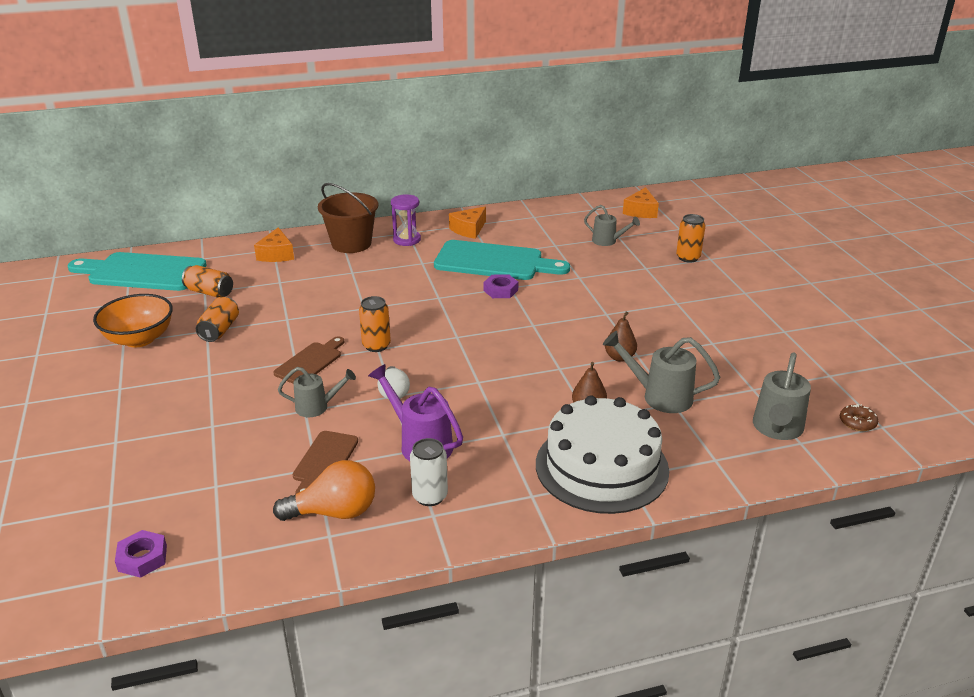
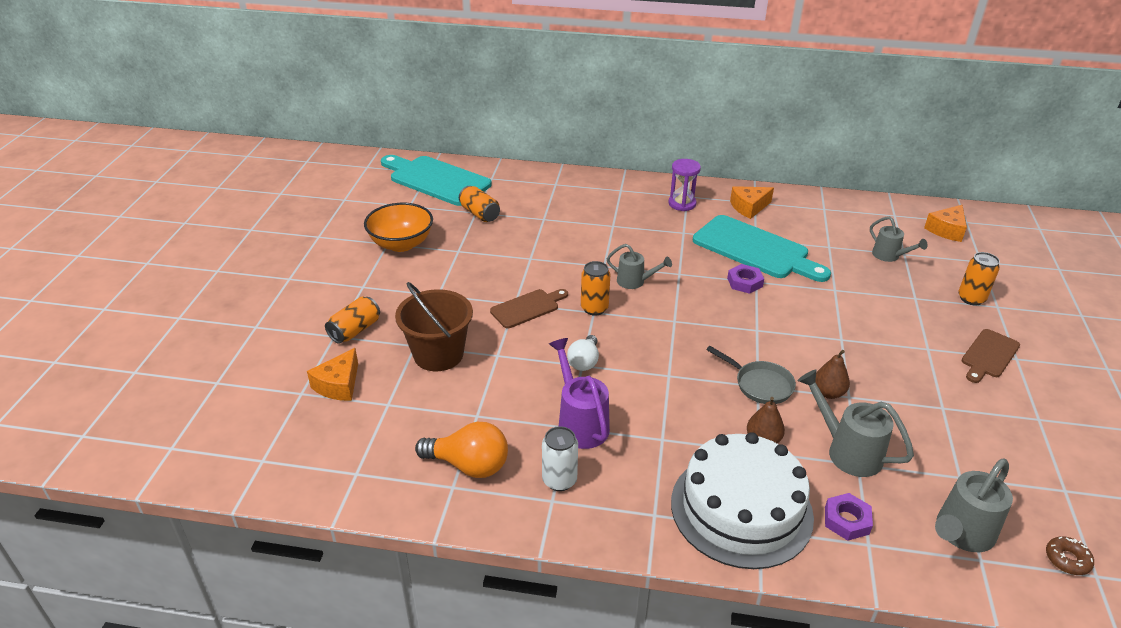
camera: 25 degrees right, 5 degrees up
(142, 558) = (299, 451): purple nut -> purple nut (846, 520)
(219, 330) = (468, 253): orange can -> orange can (355, 330)
(276, 254) = (555, 190): orange cheese -> orange cheese (338, 385)
(317, 407) = (509, 355): grey watering can -> grey watering can (635, 282)
(324, 461) = (487, 412): brown cutting board -> brown cutting board (989, 355)
(351, 244) = (628, 195): brown bucket -> brown bucket (438, 354)
(561, 367) = (760, 385): none -> grey pan

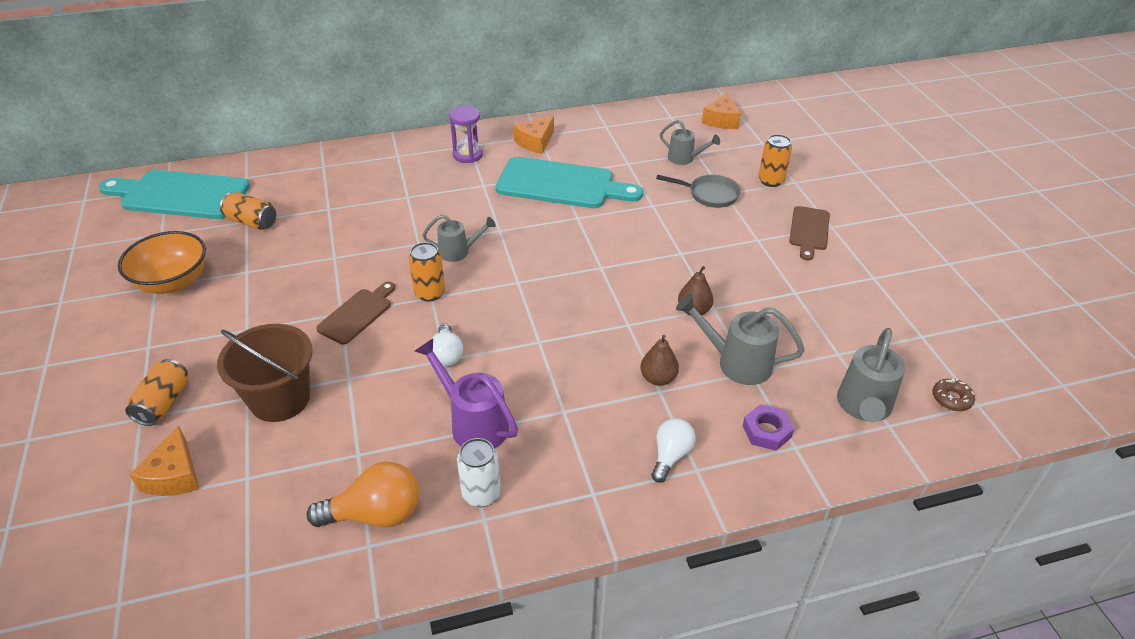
camera: 25 degrees left, 5 degrees up
(741, 509) = (670, 456): white cake -> white light bulb
(744, 282) = (567, 221): purple nut -> none
(760, 385) = (630, 323): grey pan -> grey pan (710, 194)

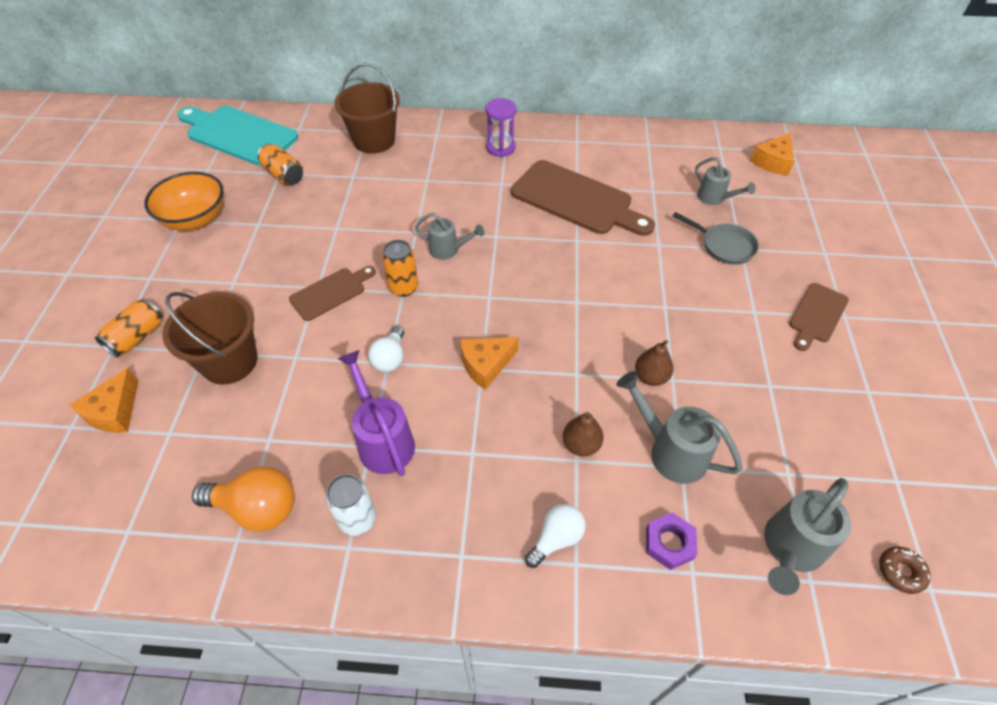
camera: 20 degrees right, 10 degrees up
(334, 172) = (374, 140): none -> brown bucket
(535, 142) = (570, 147): orange cheese -> orange cheese (486, 365)
(561, 184) = (576, 200): turquoise cutting board -> brown cutting board
(771, 181) = (798, 245): orange can -> none

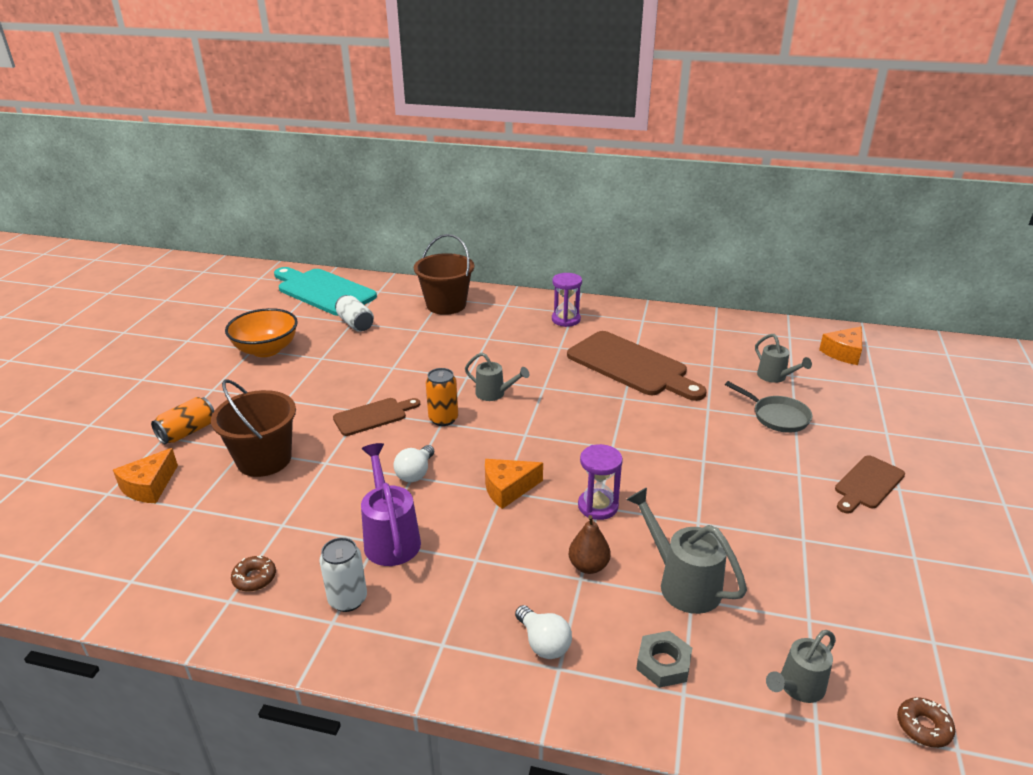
camera: 10 degrees right, 20 degrees down
(257, 508) = (254, 578): orange light bulb -> brown donut
(284, 175) = (355, 323): orange can -> white can
(556, 539) = (543, 643): white light bulb -> white light bulb turned 90 degrees clockwise
(576, 374) = (598, 506): none -> purple hourglass
(651, 377) = (675, 517): brown pear -> none
(669, 543) = (663, 663): purple nut -> grey nut
(790, 549) = (797, 687): grey watering can -> grey watering can, size x0.65

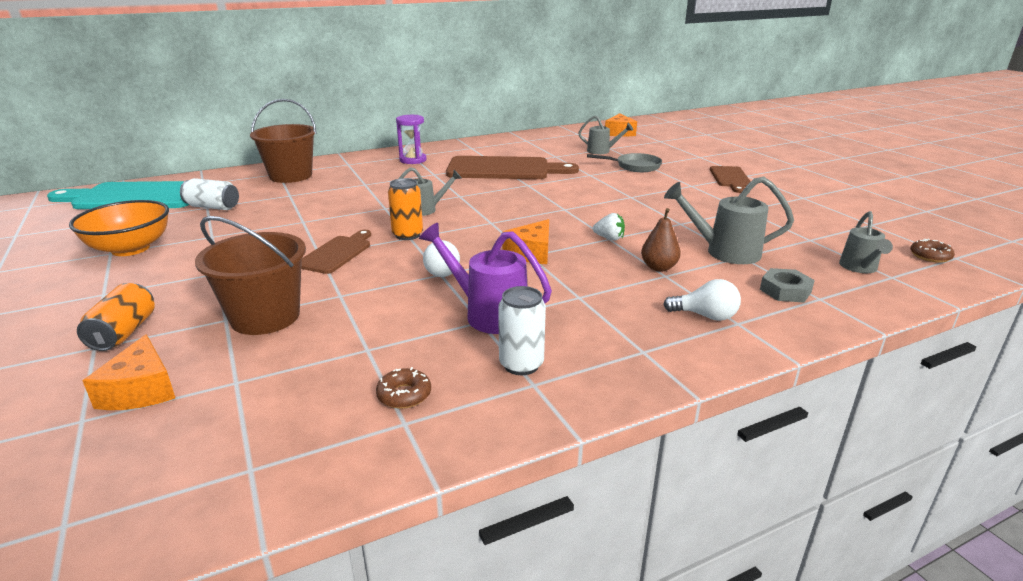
camera: 40 degrees left, 5 degrees down
(598, 506) = (609, 238): purple hourglass -> white strawberry

